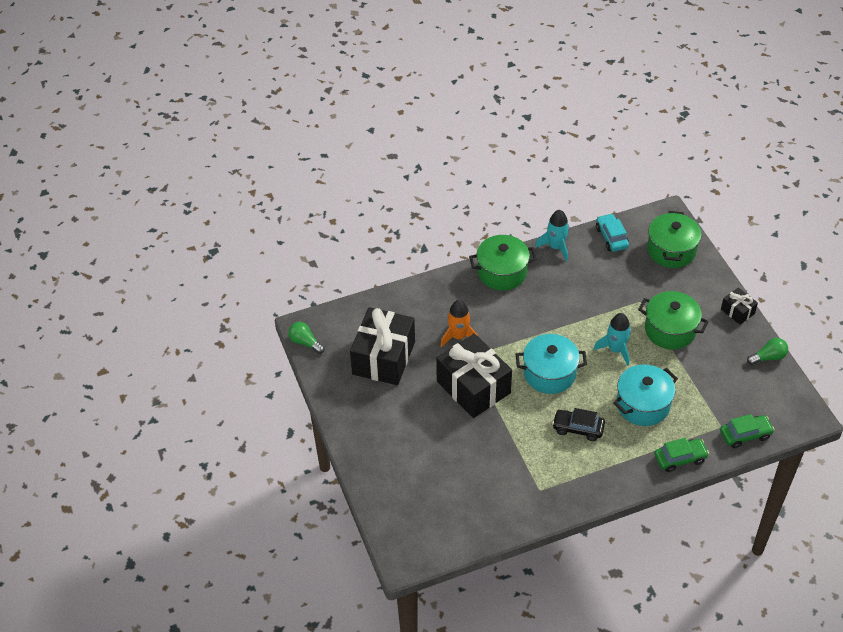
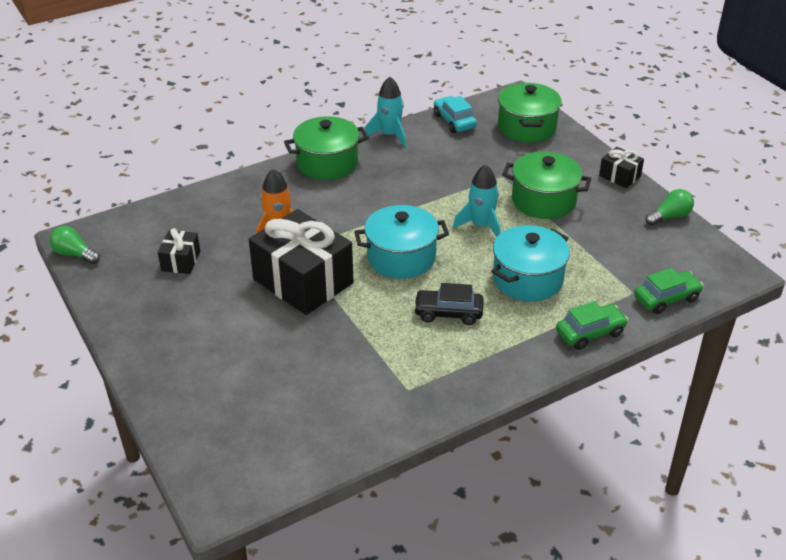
camera: 10 degrees left, 10 degrees down
(383, 358) = (181, 261): black gift -> black gift, size x0.47

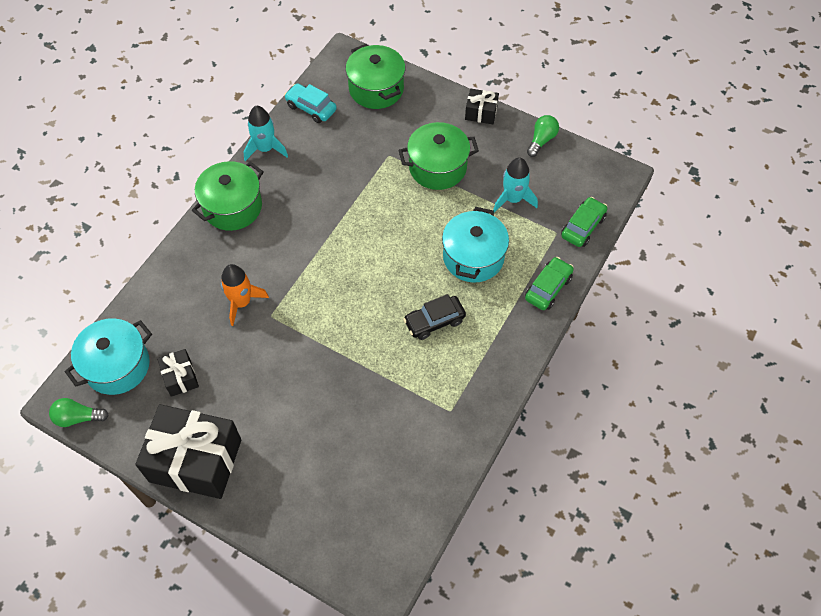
camera: 30 degrees left, 20 degrees up
(303, 281) = (299, 347): black gift -> black gift (195, 460)
(401, 257) = (362, 283): turquoise pot -> turquoise pot (117, 366)
(481, 225) = (404, 218): turquoise rocket -> turquoise rocket (513, 199)

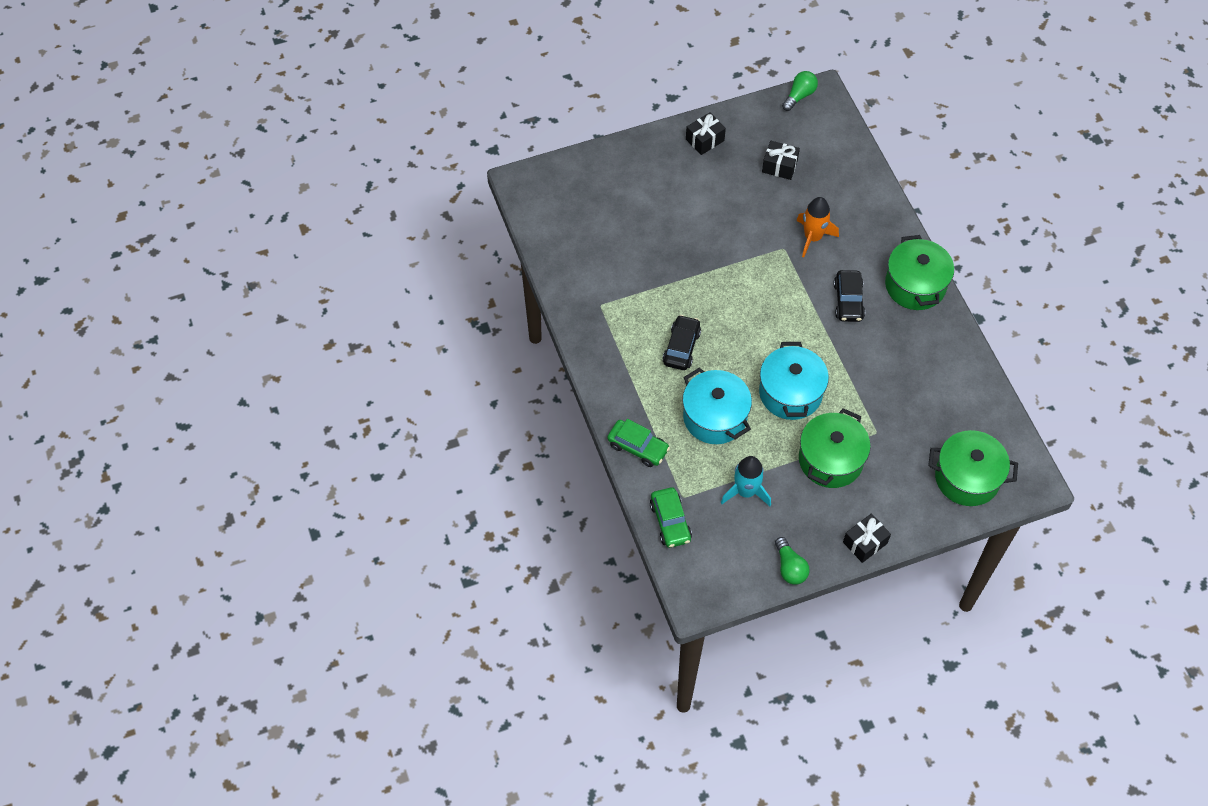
camera: 130 degrees right, 0 degrees up
(117, 366) = (823, 136): turquoise pot -> turquoise pot (790, 393)
(195, 460) = (704, 140): black gift -> black gift, size x0.47
(265, 149) = (962, 346): turquoise rocket -> none
(286, 240) = (848, 301): none -> black car
(311, 108) = (984, 410): turquoise car -> none
(548, 288) = (638, 447): green car -> green car turned 45 degrees counterclockwise

